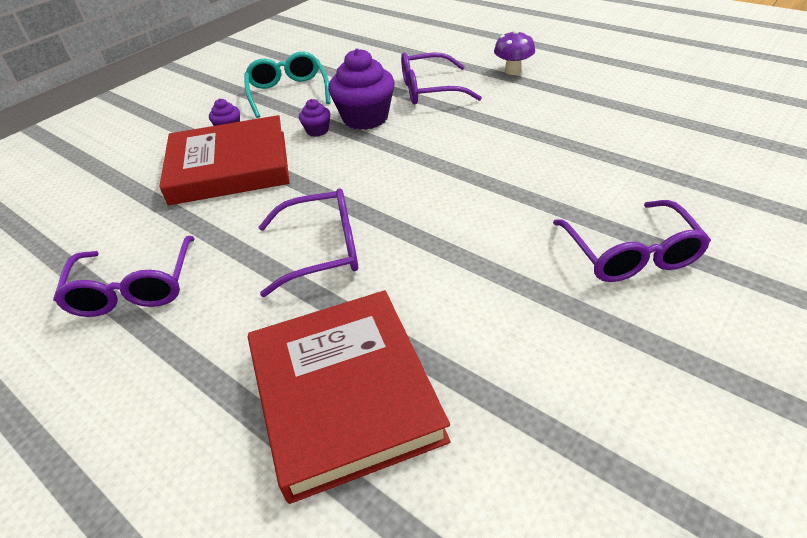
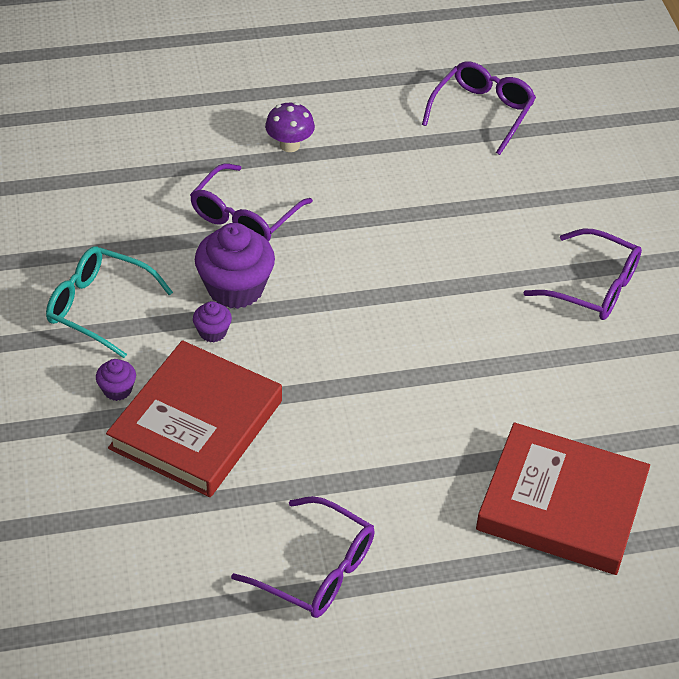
camera: 55 degrees left, 5 degrees up
(322, 250) = (403, 433): purple glasses -> purple glasses (482, 112)

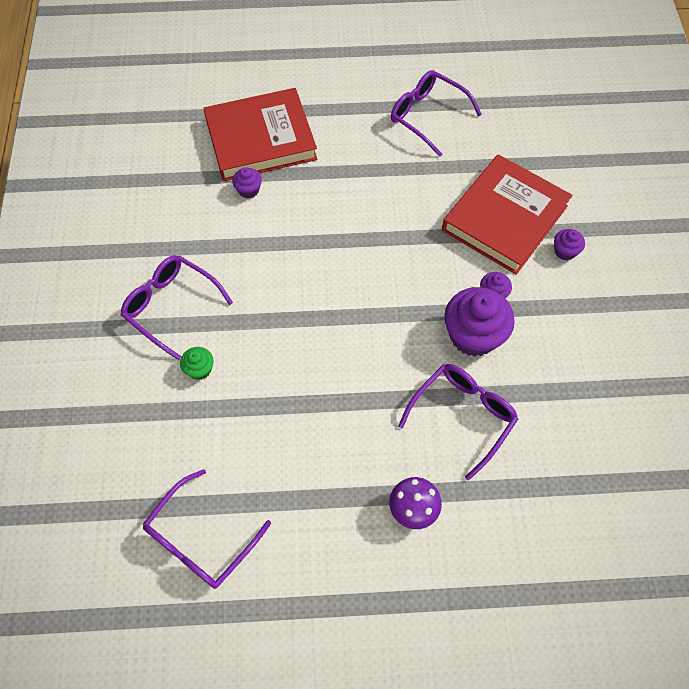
camera: 170 degrees left, 15 degrees up
(99, 307) = (587, 328): turquoise glasses -> none
(535, 232) = (199, 369): none -> green cupcake
(552, 429) = (248, 190): none -> purple cupcake
(561, 504) = (261, 139): red book -> red book turned 45 degrees counterclockwise

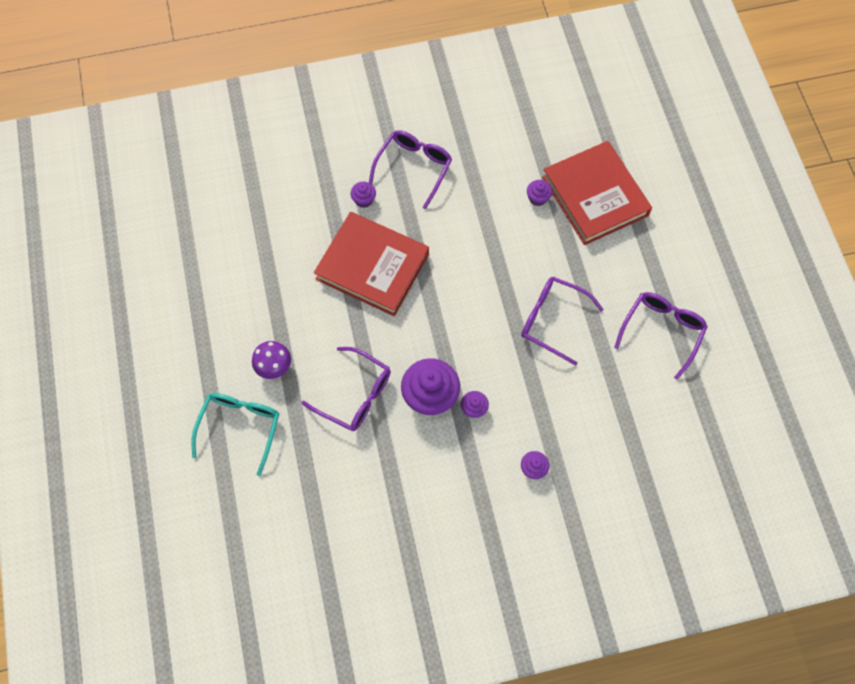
camera: 80 degrees right, 5 degrees up
(199, 369) = (364, 200): green cupcake -> purple cupcake
(201, 539) = (236, 230): purple glasses -> purple glasses (552, 320)
(491, 563) = (240, 427): none -> turquoise glasses
(504, 218) = (558, 412): red book -> red book (372, 266)

